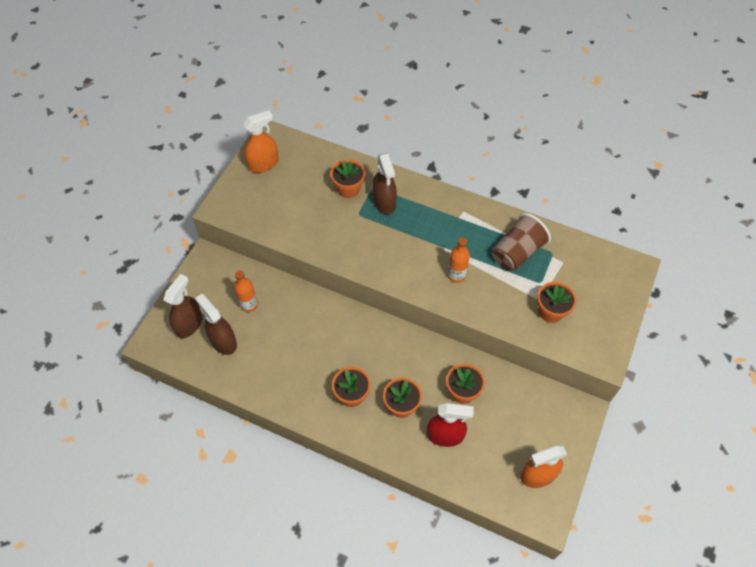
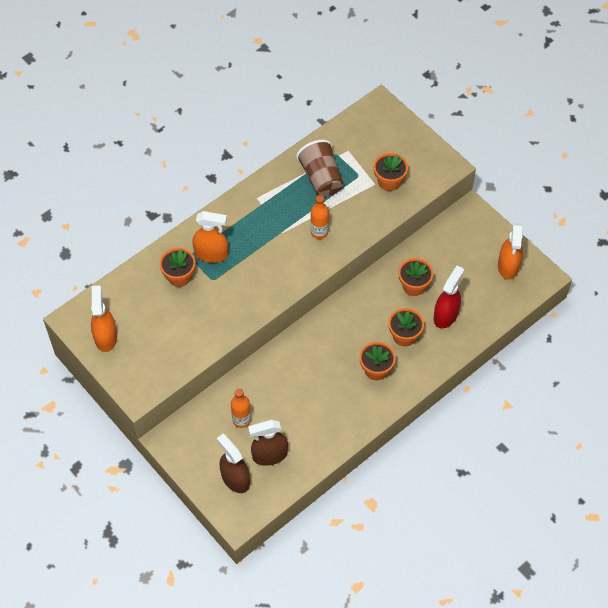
camera: 65 degrees left, 0 degrees up
(384, 202) = (211, 254): brown spray bottle -> orange spray bottle

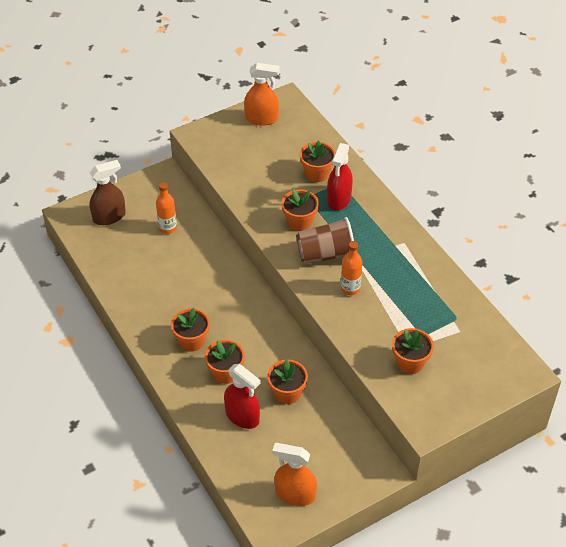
camera: 100 degrees right, 10 degrees down
(211, 254) = (339, 199): orange spray bottle -> red spray bottle
(246, 282) = (299, 222): none -> orange flower pot
(269, 455) = (124, 244): brown spray bottle -> none
(321, 178) = (423, 300): brown cup -> brown cup (326, 254)

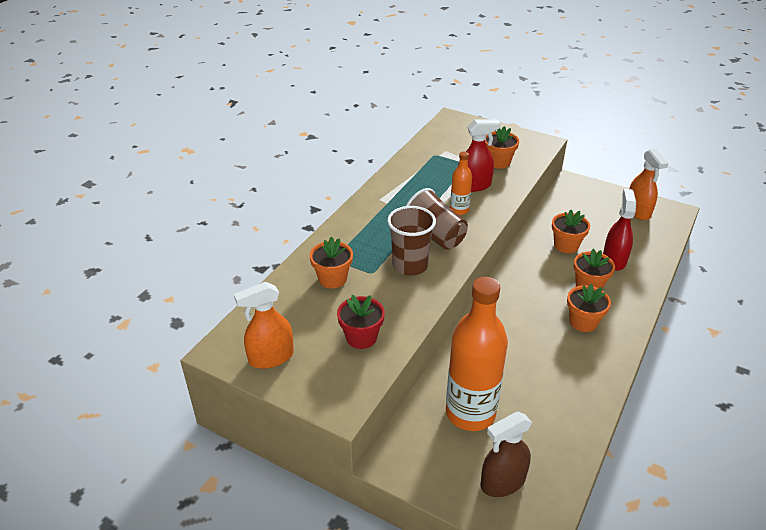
camera: 120 degrees left, 10 degrees down
(109, 217) = (502, 482): brown spray bottle -> brown spray bottle turned 60 degrees counterclockwise
(167, 228) = (470, 413): orange bottle -> orange bottle, size x2.10
(245, 165) = (361, 337): none -> red flower pot
(261, 119) = (271, 357): orange spray bottle -> orange spray bottle turned 90 degrees counterclockwise
(299, 222) = (410, 265): orange flower pot -> brown cup
(339, 199) = (358, 252): red spray bottle -> red spray bottle (474, 185)

